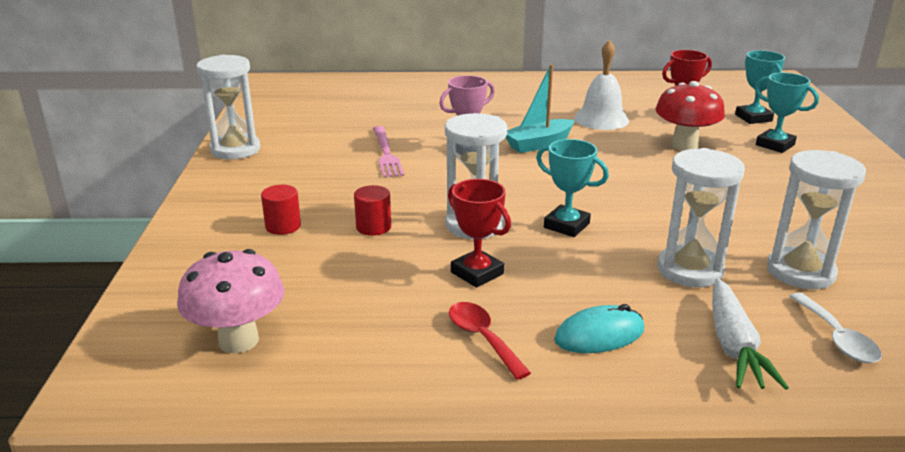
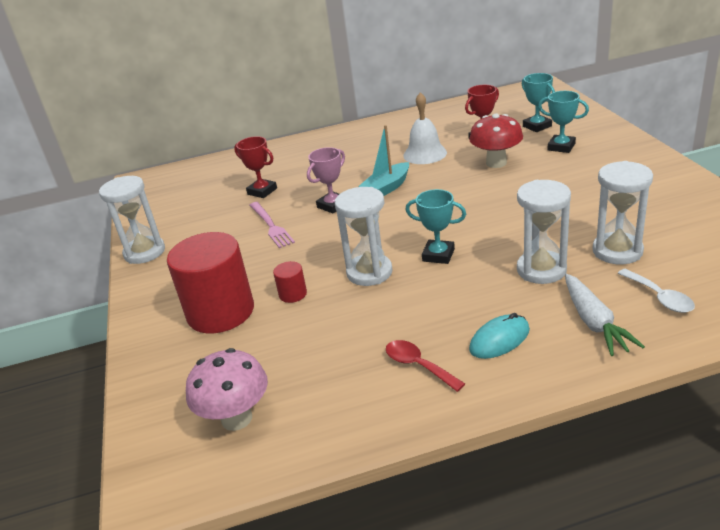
camera: 10 degrees left, 5 degrees up
(283, 226) = (220, 312): red cylinder -> red cylinder, size x2.38
(477, 273) = (390, 313): red trophy -> red trophy (262, 191)

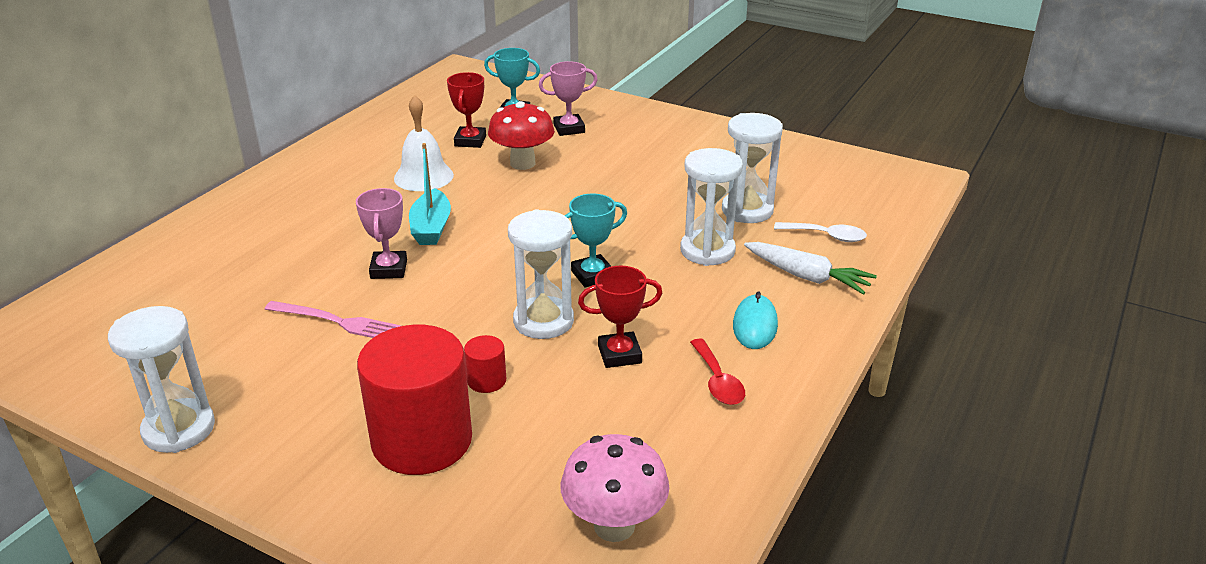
camera: 50 degrees left, 0 degrees up
(262, 191) = (255, 287): red trophy -> red trophy (619, 354)
(418, 365) = (718, 381): red spoon -> red spoon turned 105 degrees counterclockwise
(561, 147) = (569, 129): turquoise trophy -> pink trophy

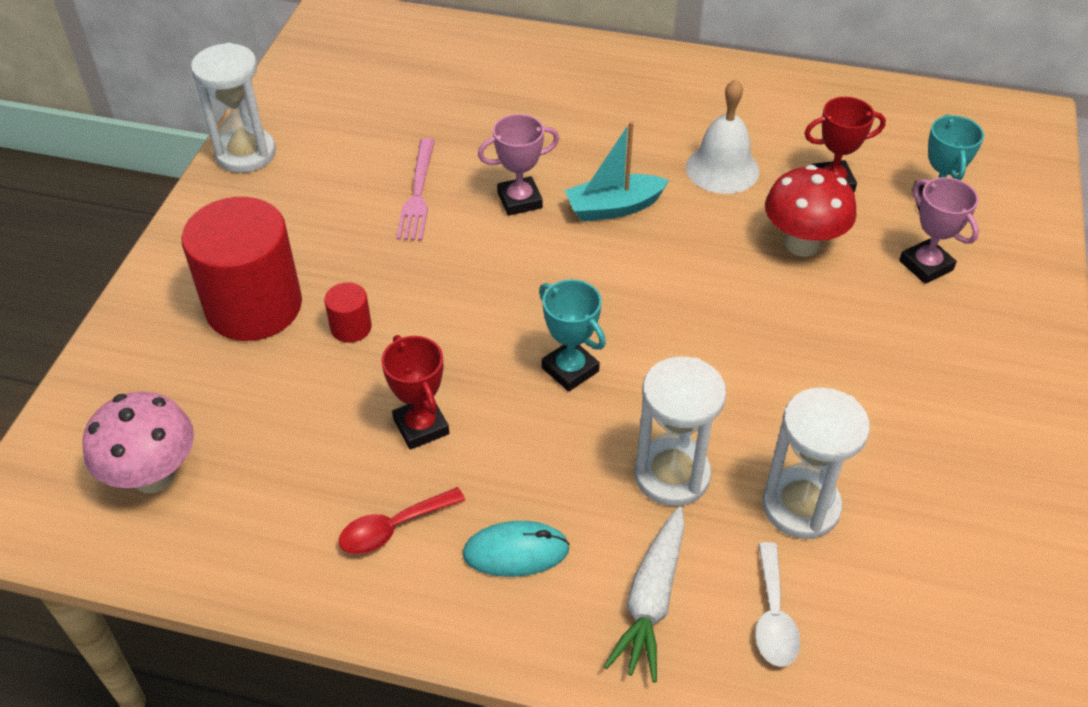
camera: 75 degrees right, 15 degrees up
(543, 321) = (464, 347): white hourglass -> none

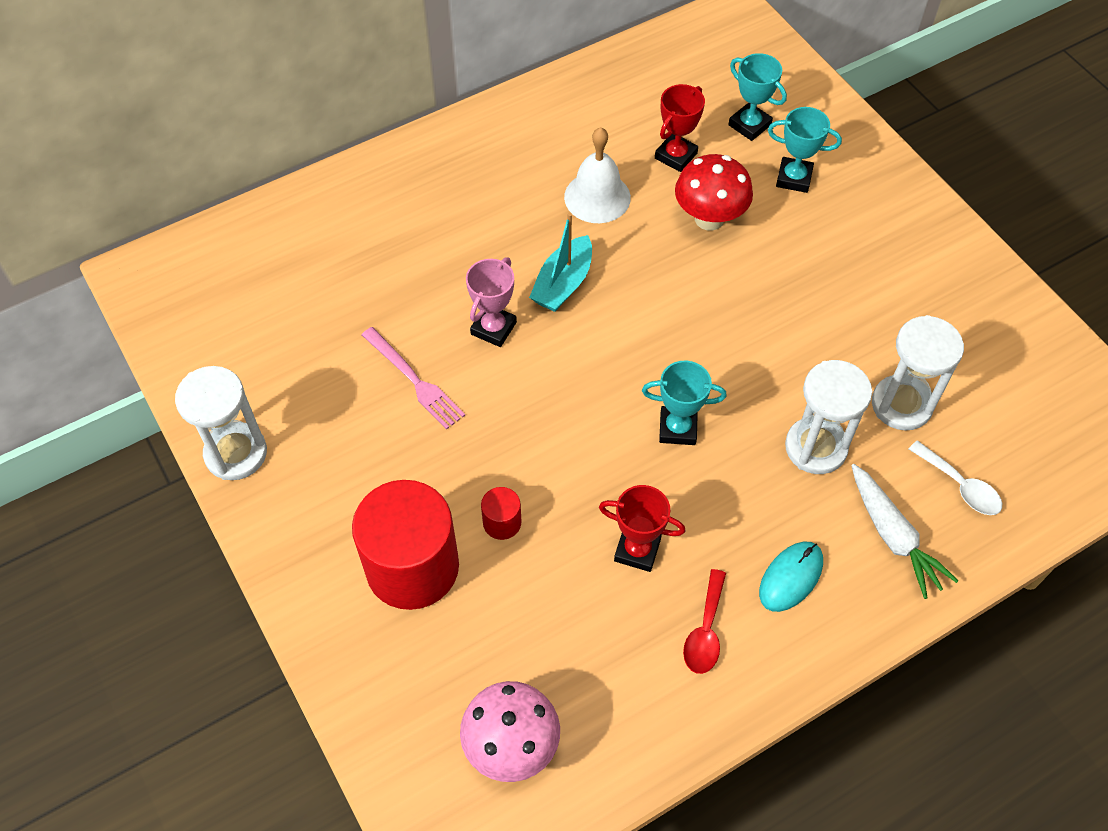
camera: 45 degrees left, 10 degrees up
(925, 265) = (794, 178): pink trophy -> turquoise trophy

